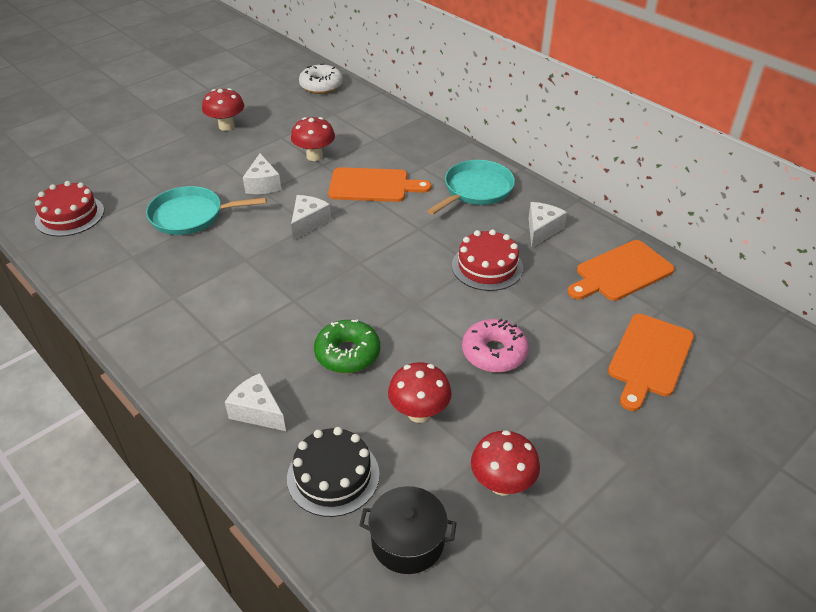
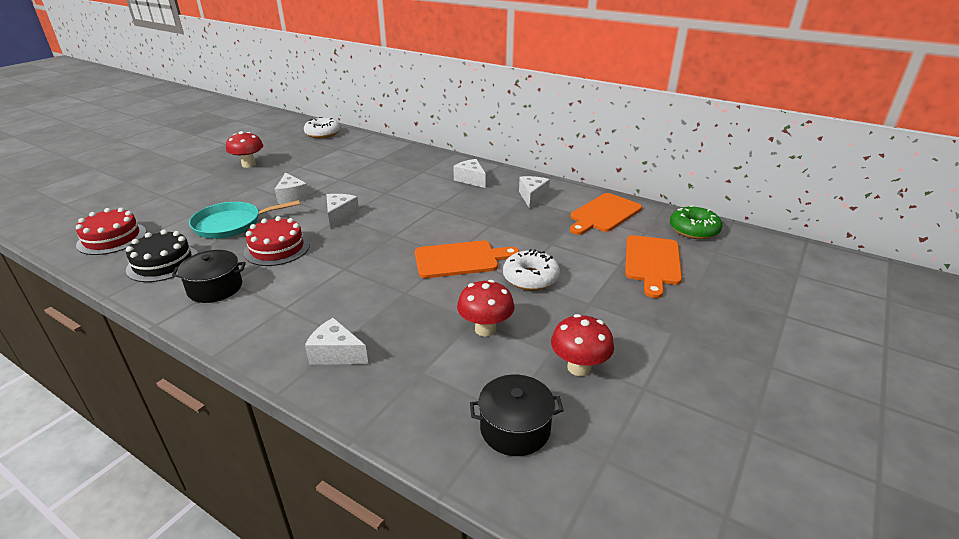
camera: 15 degrees left, 10 degrees down
(158, 302) = (215, 288): none -> black pot
(314, 156) = (331, 174): red mushroom -> none
(333, 476) = (425, 390): black cake -> black cake (163, 263)
(347, 354) = (406, 298): green donut -> green donut (693, 230)
(373, 186) = (387, 187): orange cutting board -> orange cutting board (460, 259)
(476, 190) = (471, 180): turquoise pan -> white cheese
(487, 266) = (500, 224): red cake -> red cake (277, 248)
(494, 353) = (530, 278): pink donut -> white donut

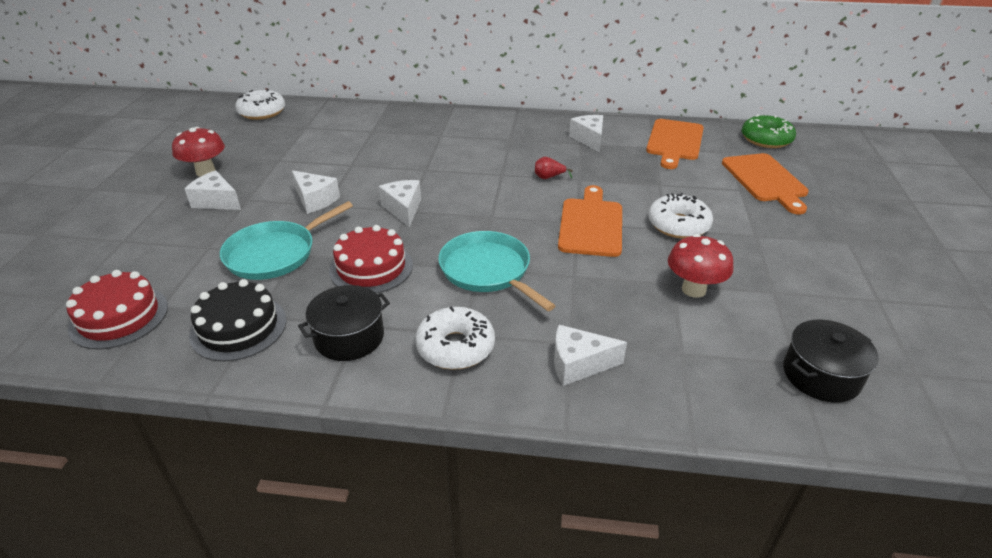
camera: 25 degrees left, 5 degrees up
(270, 315) = (455, 347): none -> white donut
(348, 271) = (488, 270): none -> turquoise pan
(460, 259) = (591, 224): orange cutting board -> orange cutting board turned 45 degrees counterclockwise
(467, 218) = (549, 177): none -> red pear
(471, 180) = (505, 133): white cheese -> white cheese (216, 201)
(579, 367) = (811, 299): red mushroom -> none

